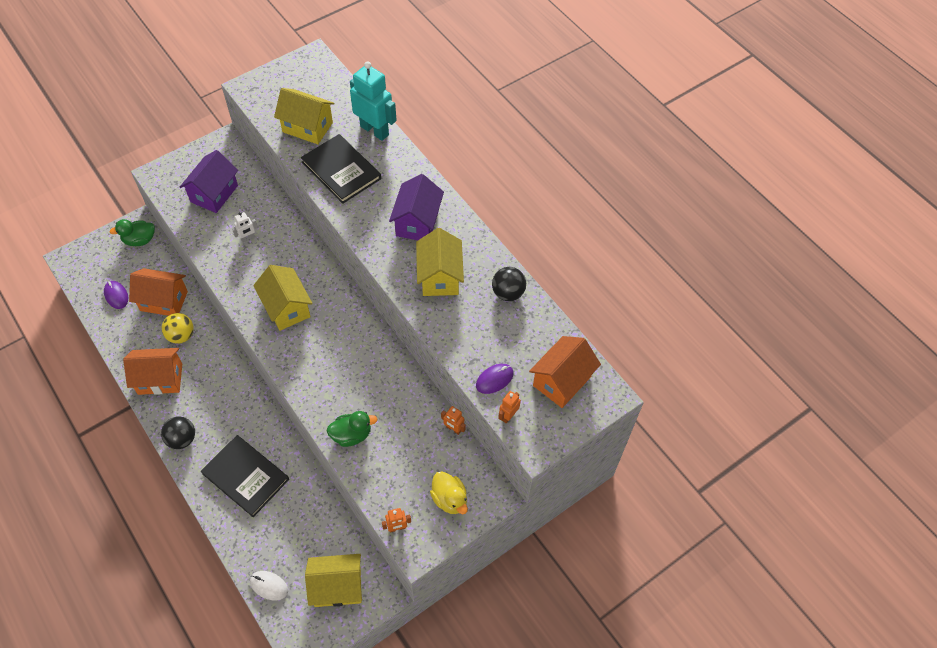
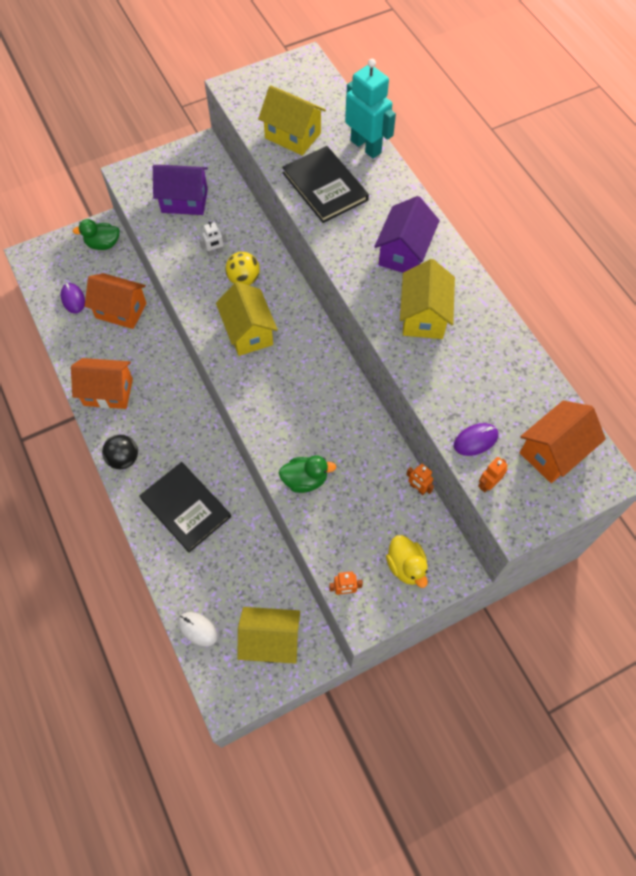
camera: 10 degrees right, 5 degrees up
(181, 335) = (135, 349): yellow ball -> yellow ball (244, 279)
(214, 193) = (184, 201): purple house -> purple house turned 60 degrees clockwise
(508, 293) = (499, 343): black ball -> none

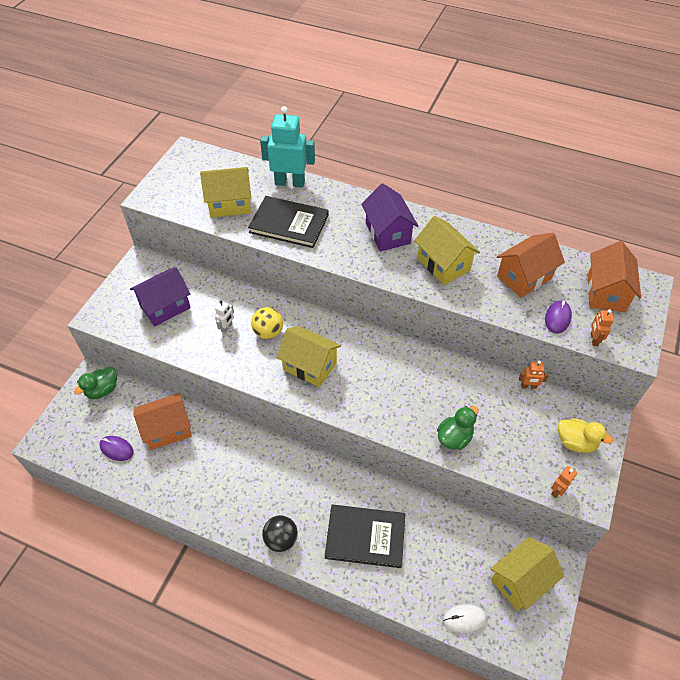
camera: 40 degrees left, 10 degrees down
(108, 392) = (218, 498): orange house -> orange house (524, 277)

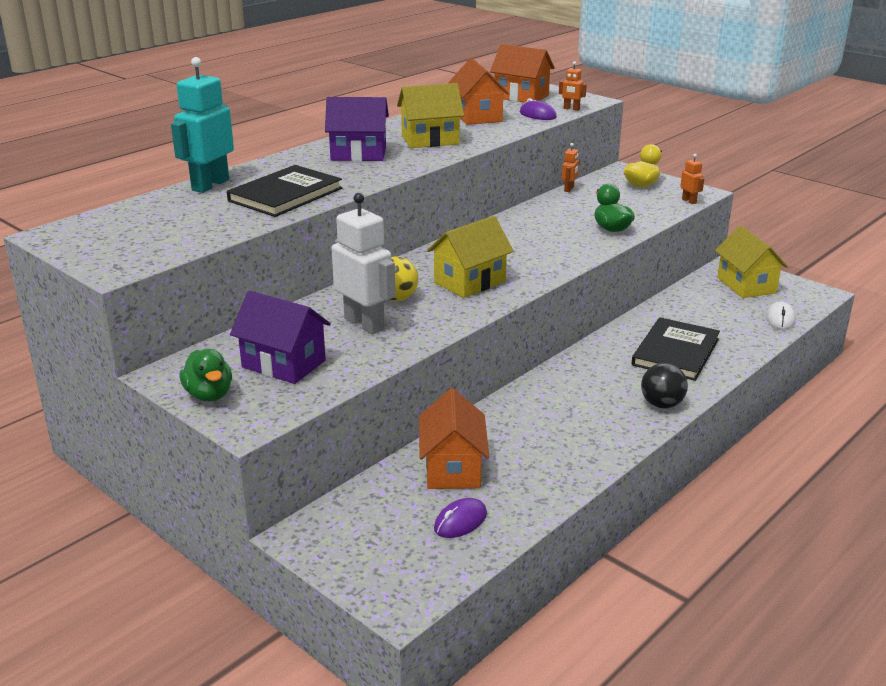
camera: 70 degrees left, 25 degrees down
(102, 390) = (335, 524): green duck -> green duck (209, 395)
(165, 307) = (283, 364): purple house -> purple house turned 45 degrees counterclockwise
(227, 327) = (364, 324): white robot -> white robot, size x2.20
(230, 204) = (205, 221): yellow house -> none

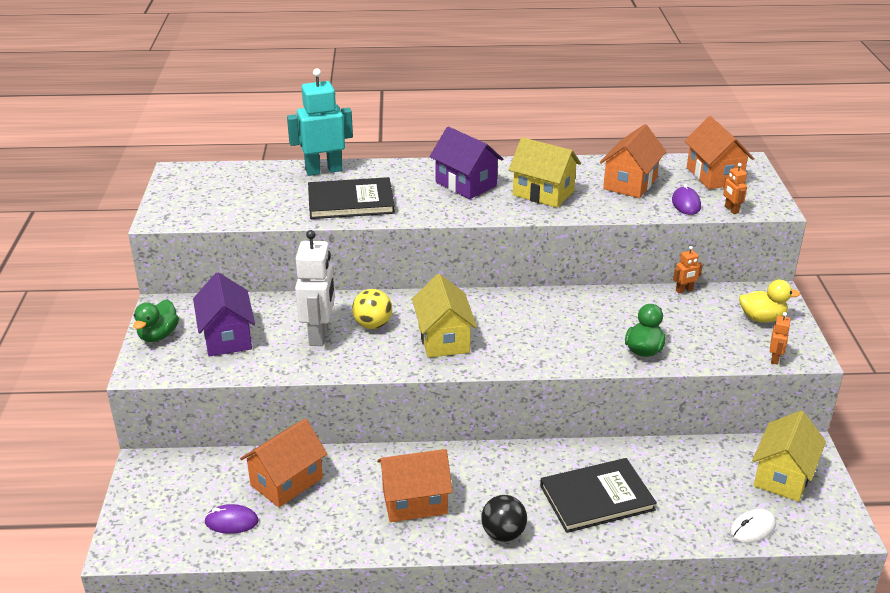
camera: 45 degrees right, 5 degrees up
(470, 282) = (443, 339): yellow house -> yellow house turned 75 degrees clockwise
(571, 422) = (414, 501): none -> orange house

